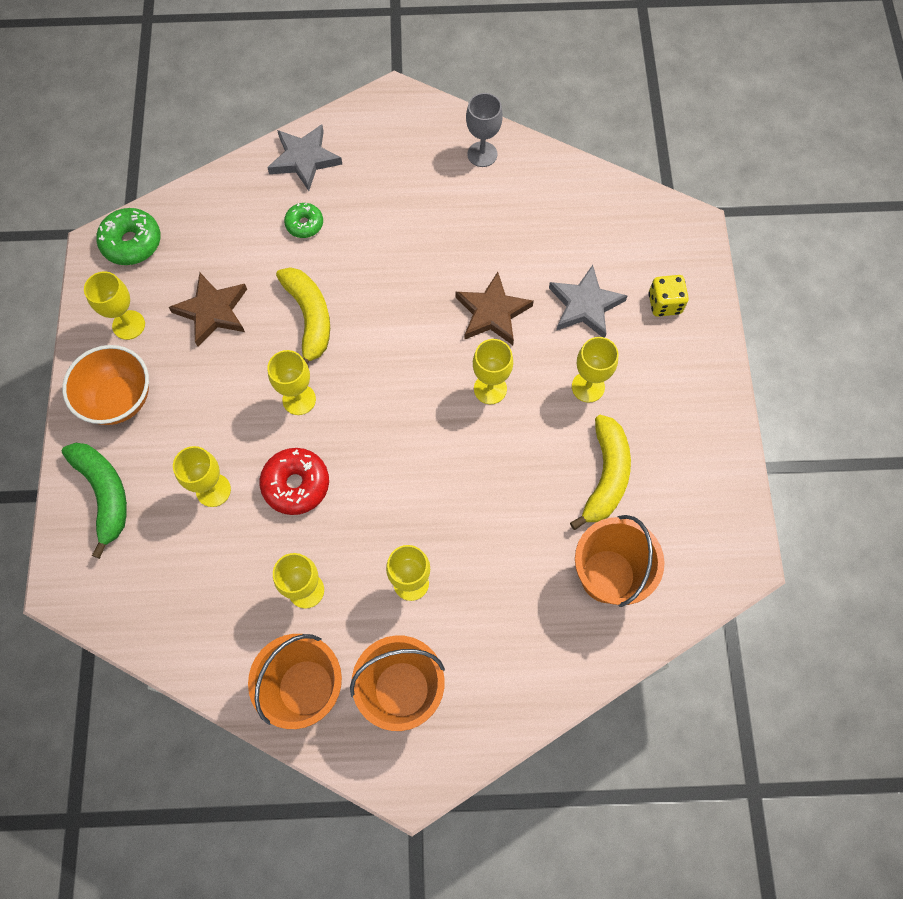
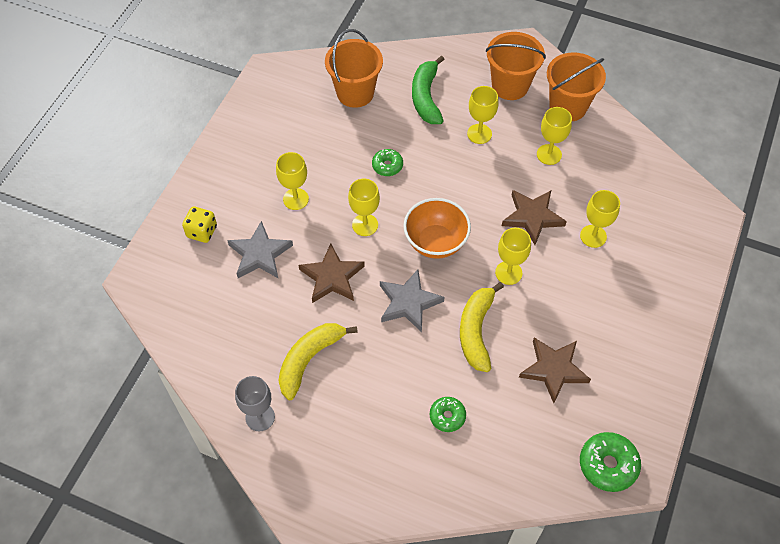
camera: 155 degrees left, 10 degrees down
(105, 494) = (674, 264): green banana -> green banana (426, 97)
(119, 399) = (649, 328): orange bowl -> orange bowl (435, 242)
(128, 325) = (628, 387): yellow goblet -> none
(296, 484) = (532, 217): red donut -> brown star
(304, 159) = (421, 484): grey star -> grey star (408, 302)
(505, 480) = (387, 166): none -> green donut
(605, 476) = (320, 143): yellow banana -> yellow banana (309, 359)

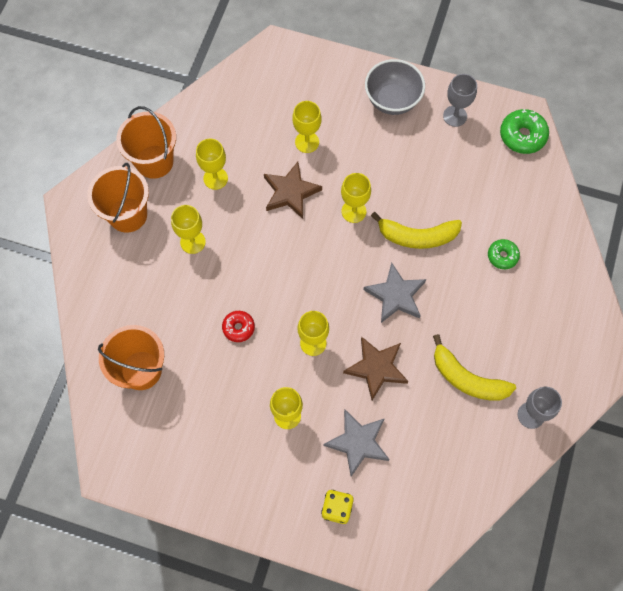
camera: 95 degrees left, 10 degrees up
(387, 166) = (238, 328): green donut -> red donut
(426, 97) = (145, 296): green banana -> none
(435, 242) = (327, 276): orange bowl -> none
(553, 370) = (445, 174): brown star -> none
(633, 390) = (455, 116): none -> grey goblet
(651, 325) = (392, 100): none -> grey bowl

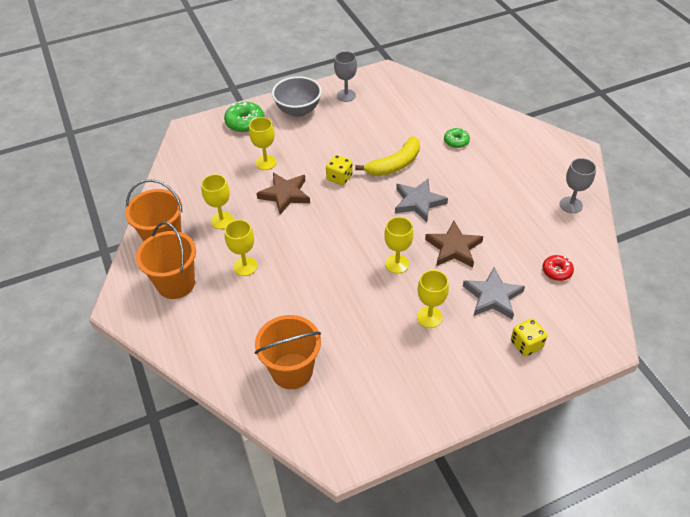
camera: 40 degrees left, 20 degrees down
(238, 328) = (336, 292): red donut -> red donut (556, 271)
(353, 211) = (339, 178): yellow goblet -> yellow dice
(467, 378) = (513, 213): yellow banana -> none
(522, 136) = (397, 81): green donut -> green donut (245, 122)

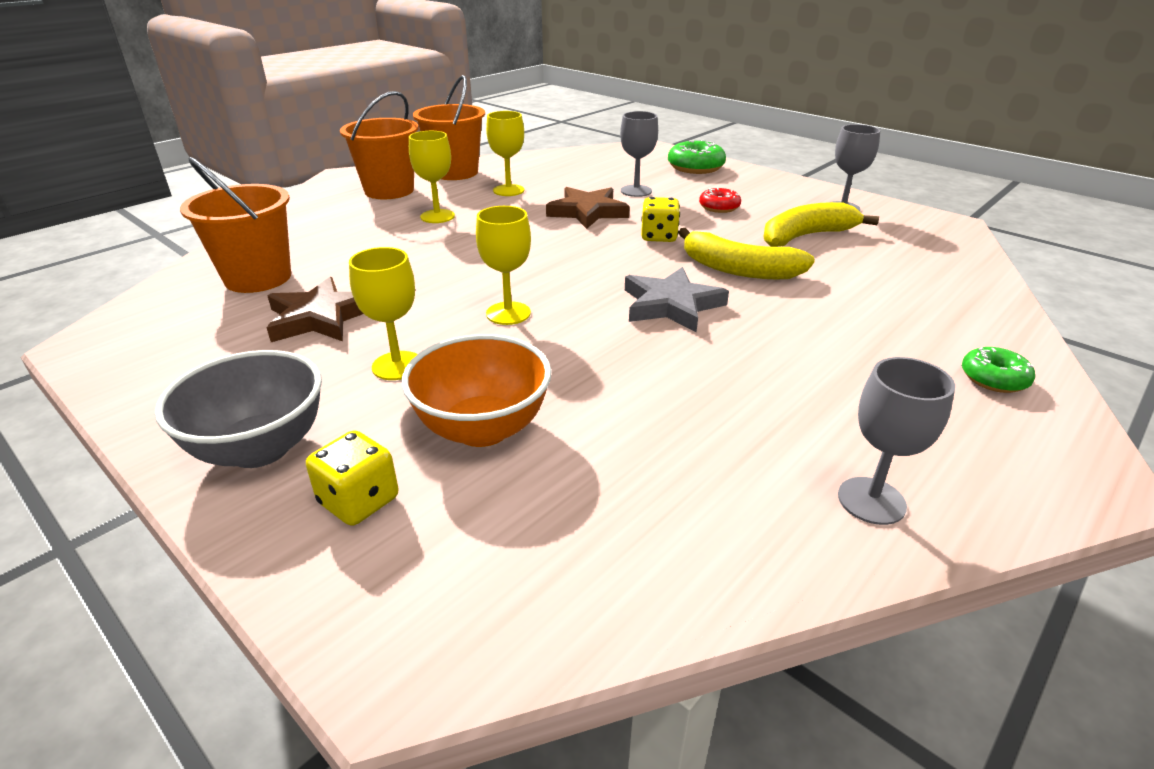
camera: 65 degrees right, 15 degrees down
(266, 162) = (636, 191): yellow goblet -> grey goblet
(298, 110) = (762, 188): grey bowl -> grey bowl (260, 448)
(371, 125) = (806, 236): none -> yellow banana
(453, 247) = (587, 359): brown star -> brown star (320, 317)
(456, 141) = (874, 311): green donut -> green donut (993, 379)
(493, 296) = (482, 428): grey star -> orange bowl
(556, 271) = (616, 513): red donut -> red donut (719, 207)

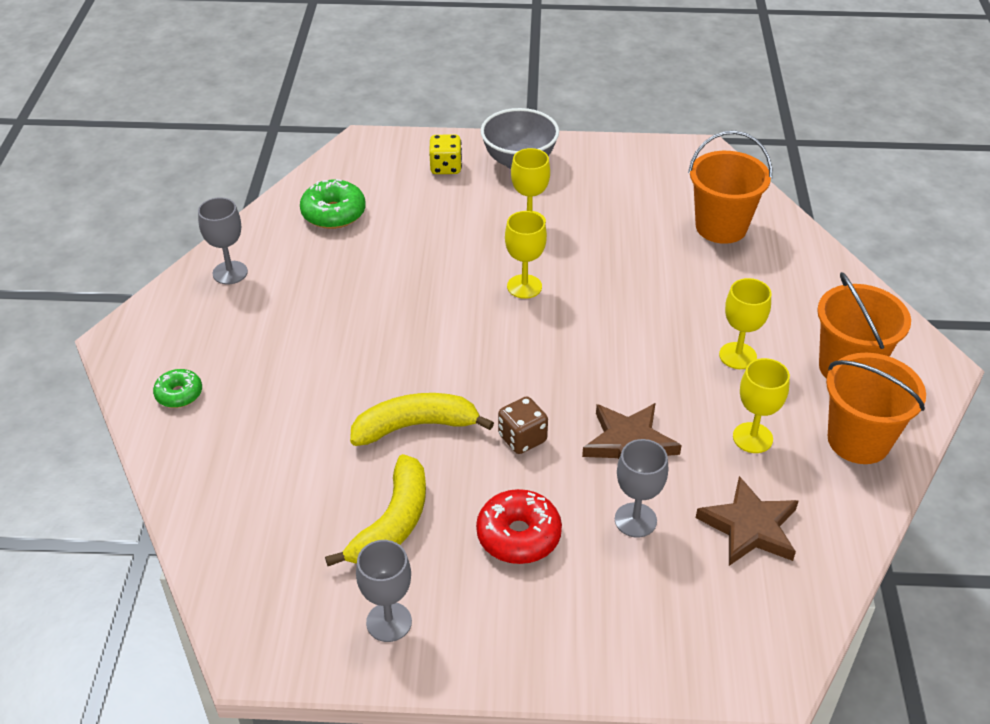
camera: 140 degrees right, 10 degrees up
(320, 317) = (625, 224): brown star -> brown star (750, 527)
(482, 428) = (438, 216): orange bowl -> none
(659, 237) = (522, 438): yellow dice -> brown dice
(671, 305) = (430, 353): grey star -> none
(695, 167) = (638, 639): green donut -> green donut (333, 213)
(719, 207) = (518, 535): red donut -> red donut, size x1.60

